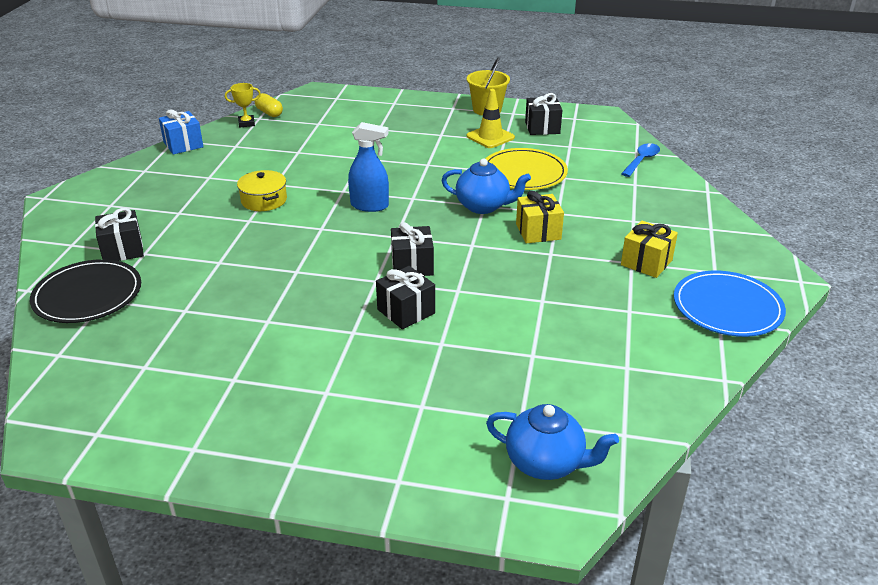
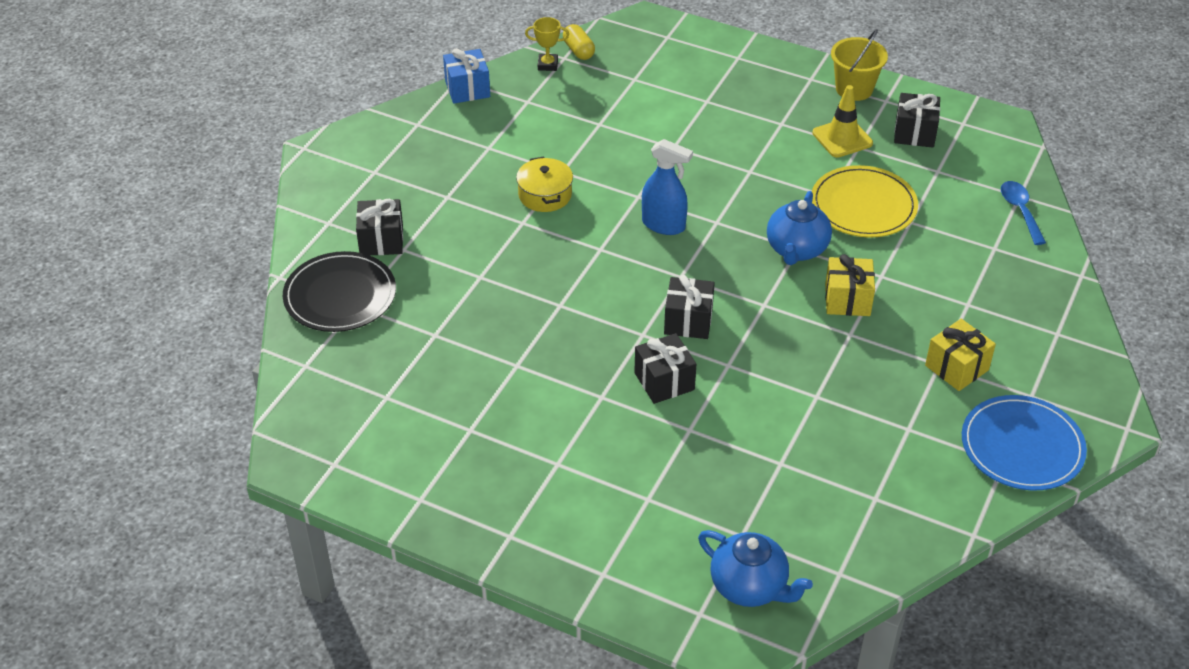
camera: 15 degrees right, 10 degrees up
(483, 206) = (796, 250): blue teapot -> blue teapot turned 75 degrees clockwise
(641, 160) = (1020, 211): blue spoon -> blue spoon turned 60 degrees counterclockwise

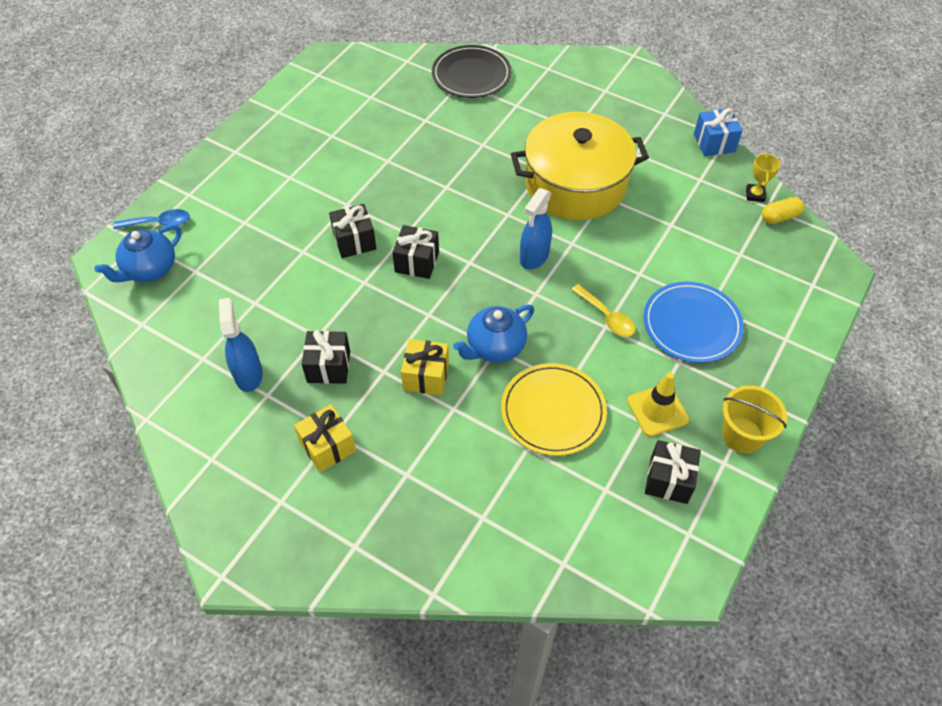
camera: 95 degrees right, 10 degrees up
(381, 240) = (527, 94): black gift -> black gift (329, 366)
(545, 195) = (575, 184): yellow pot -> yellow pot, size x2.28
(737, 170) = (606, 317): none -> yellow spoon
(796, 250) = (494, 347): blue teapot -> blue teapot turned 60 degrees counterclockwise
(886, 450) = (248, 374): none -> blue spray bottle
(1020, 211) = (538, 557): blue spoon -> blue spoon (159, 223)
(1022, 446) = (225, 478): blue plate -> blue plate (691, 324)

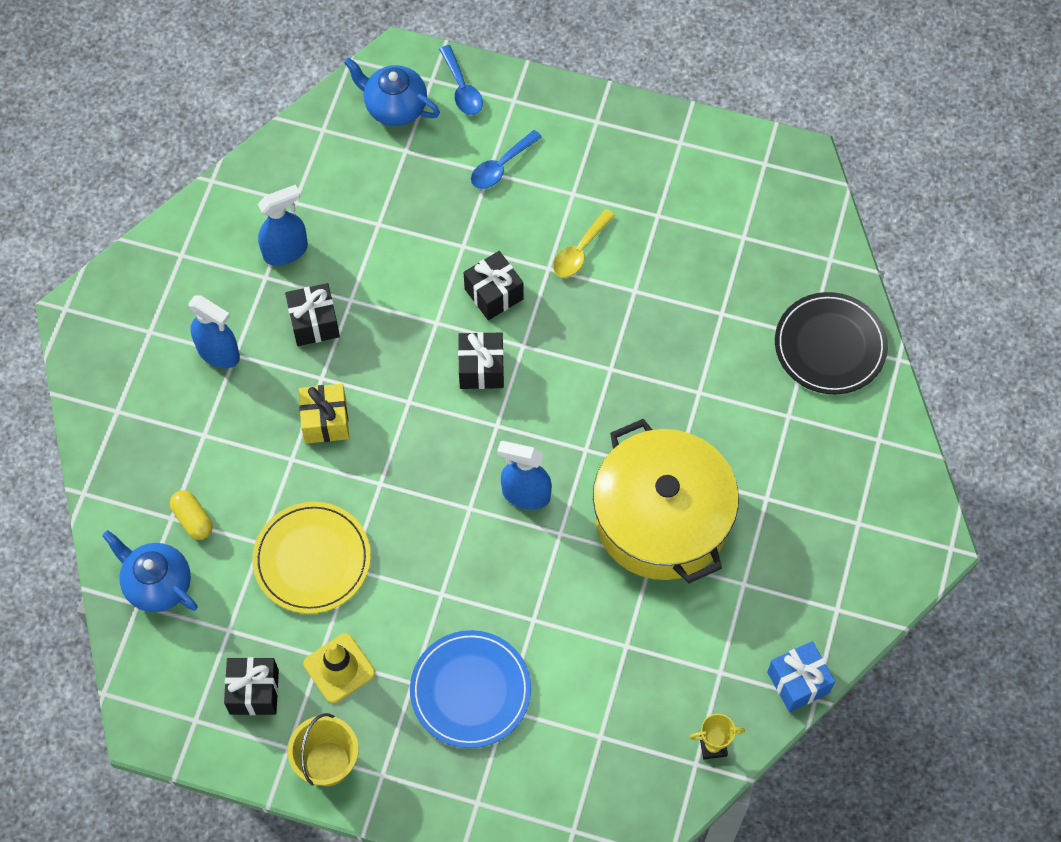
camera: 75 degrees right, 10 degrees up
(243, 214) = (501, 166): none -> blue spoon
(327, 446) = (218, 353): yellow gift -> blue spray bottle
(494, 347) = (381, 481): blue teapot -> blue teapot (157, 584)
(606, 317) = (456, 593): yellow spoon -> yellow spoon (580, 251)
(779, 217) = (681, 781): yellow capsule -> yellow capsule (193, 519)

